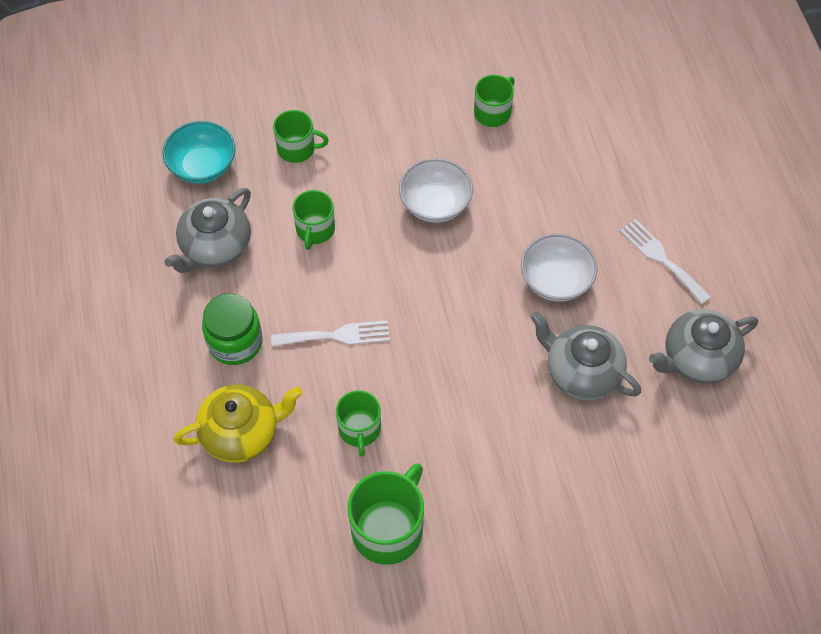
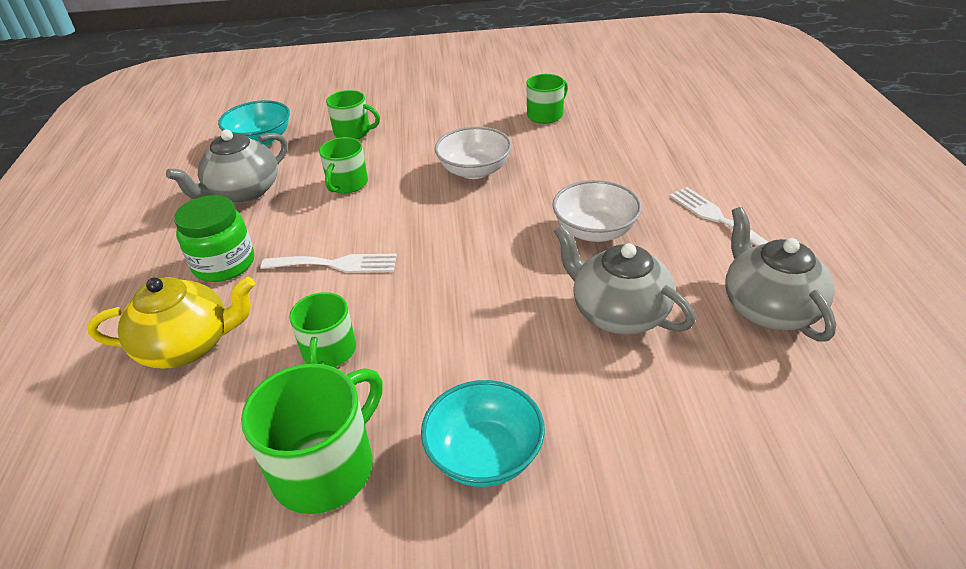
camera: 10 degrees right, 20 degrees down
(497, 508) = (484, 454): none -> turquoise bowl
(697, 359) = (768, 308): grey teapot -> grey teapot turned 90 degrees clockwise

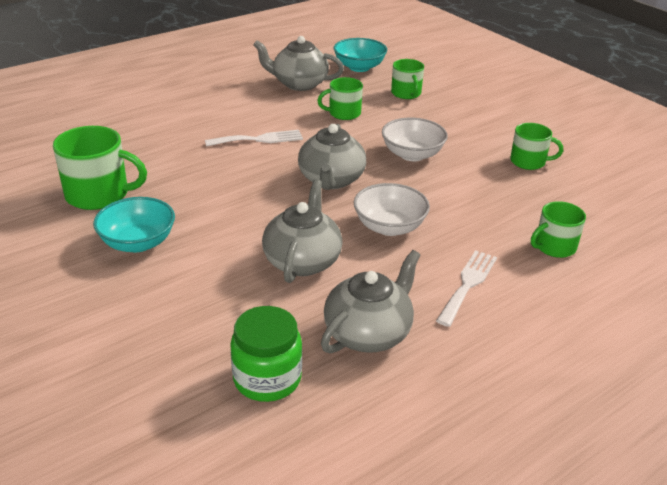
camera: 55 degrees right, 5 degrees down
(188, 345) = (156, 122): yellow teapot -> none
(224, 264) = (228, 105): green jar -> green jar (267, 379)
(329, 351) = (182, 165): green mug -> green mug (554, 247)
(336, 264) = (259, 139): white fork -> white fork turned 75 degrees counterclockwise
(476, 239) = (331, 180): none -> grey teapot

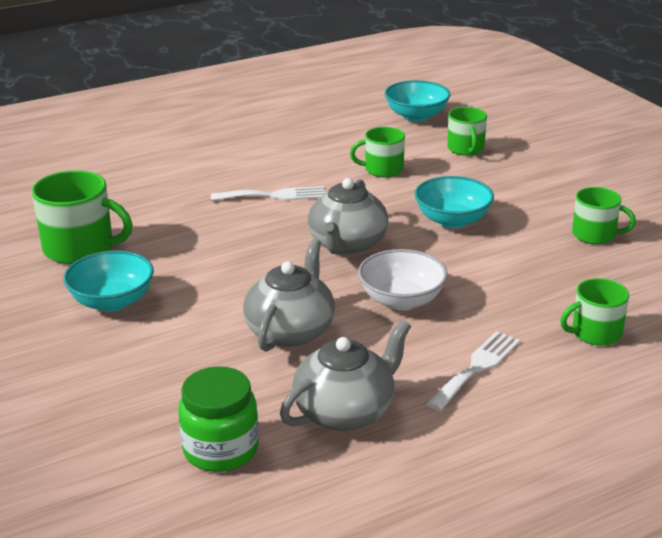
camera: 10 degrees right, 5 degrees down
(299, 84) = (337, 133): grey teapot -> none
(412, 154) = (452, 220): white bowl -> turquoise bowl

